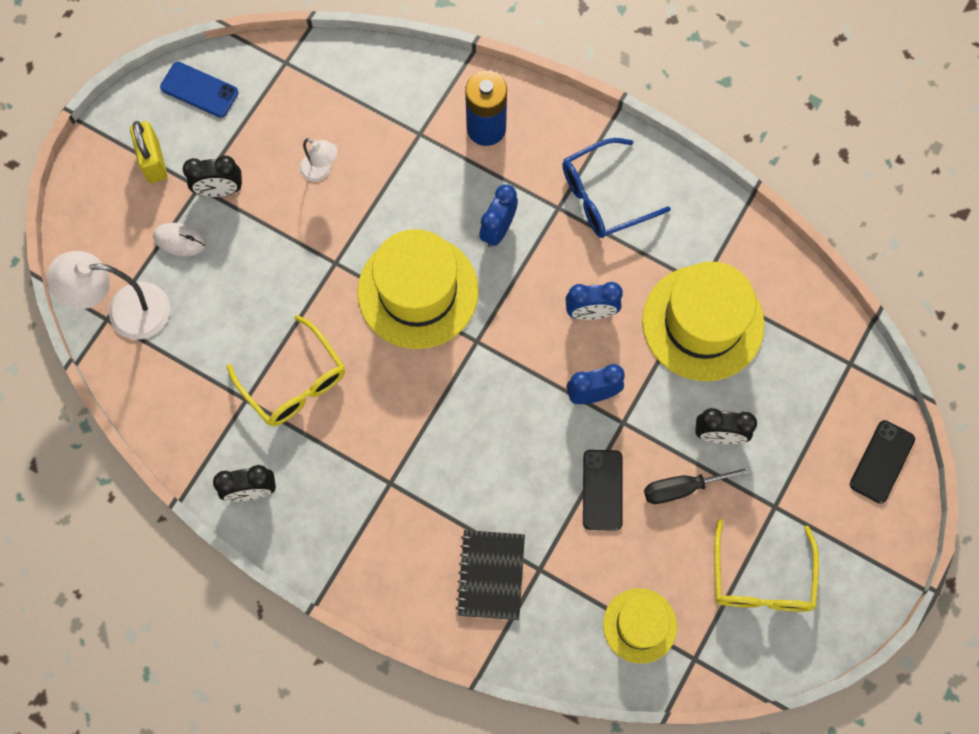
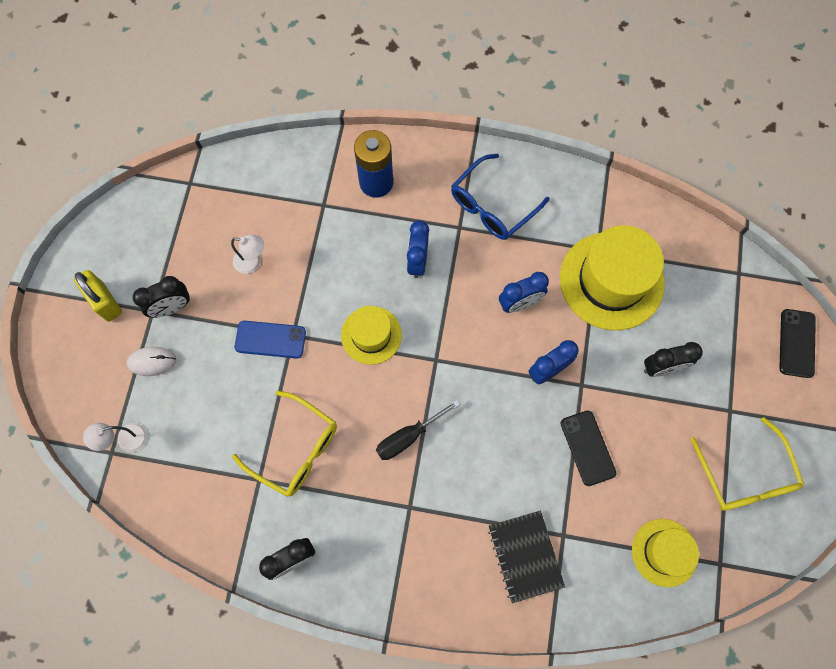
camera: 20 degrees left, 0 degrees up
(125, 311) = (126, 440): white lamp -> white lamp, size x0.53
(199, 90) = (124, 229): blue phone -> blue phone (270, 339)
(418, 291) = (371, 335): yellow hat -> yellow hat, size x0.57
(683, 488) = (651, 422): black screwdriver -> black screwdriver (408, 436)

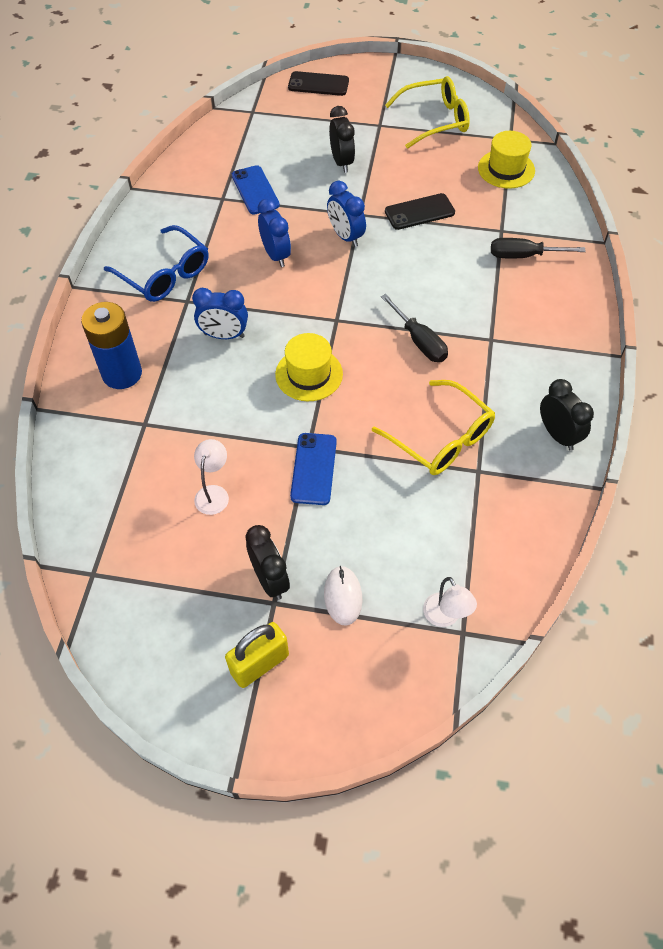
camera: 90 degrees left, 15 degrees down
(295, 449) = (441, 438): yellow glasses -> yellow glasses turned 105 degrees clockwise
(525, 556) = (524, 256): black notebook -> black screwdriver
(611, 280) = (255, 190): yellow hat -> blue phone

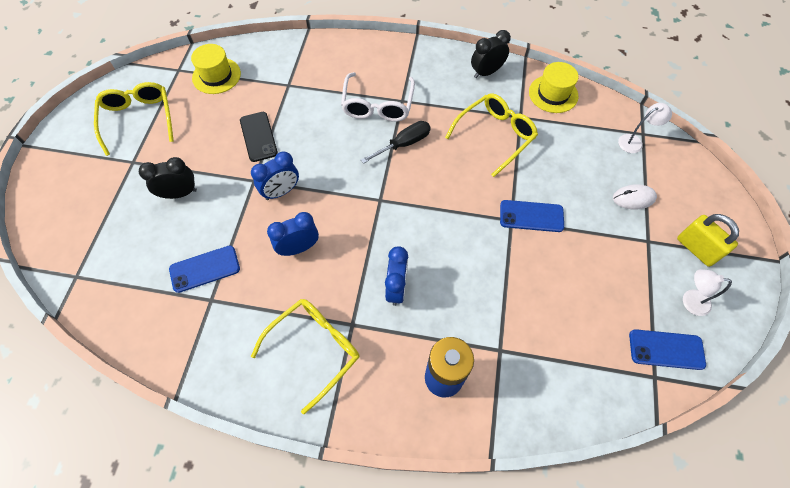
camera: 90 degrees left, 5 degrees up
(123, 593) = (666, 349): none -> blue phone
(164, 274) = (314, 349): blue glasses -> yellow glasses
(214, 493) = (563, 287): white lamp -> white lamp (689, 301)
(270, 579) = (631, 244): black clock -> none
(309, 374) = (439, 220): yellow hat -> yellow hat (553, 94)
(318, 84) = (50, 213): black phone -> none
(479, 315) = (378, 105): none -> white glasses
(524, 256) = (318, 74): black screwdriver -> none

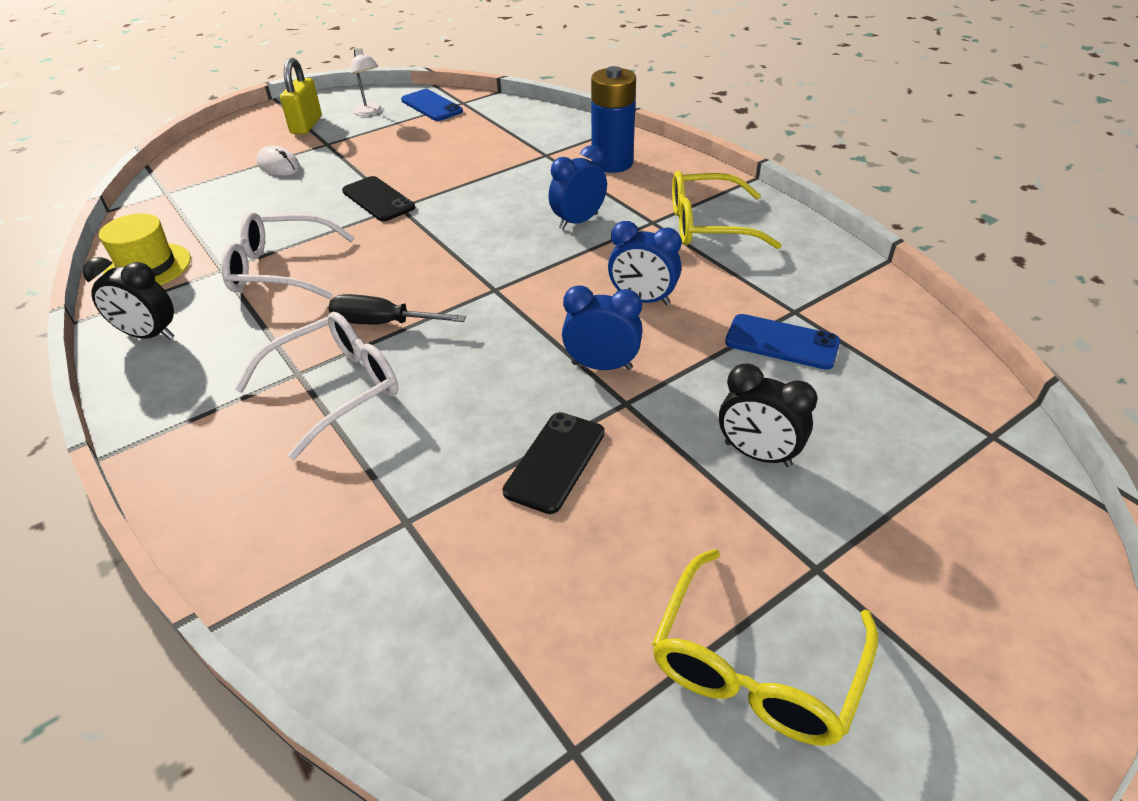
camera: 135 degrees left, 20 degrees down
(216, 76) = (507, 655): yellow hat -> none
(495, 136) = (280, 269): yellow glasses -> white glasses
(531, 216) = (378, 199): blue phone -> black phone
(634, 142) = (186, 192): white lamp -> none

